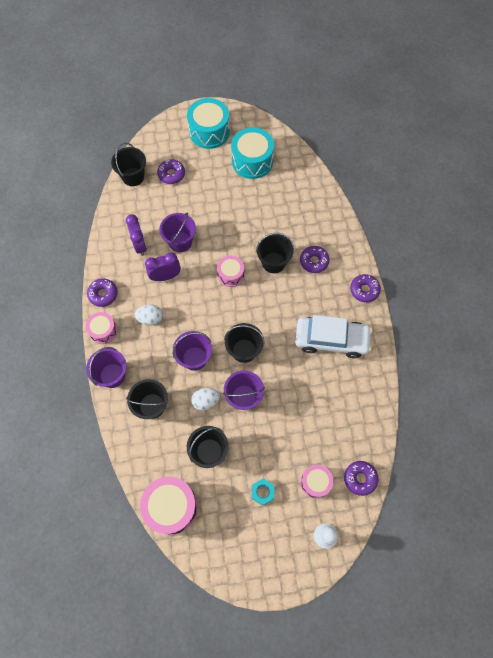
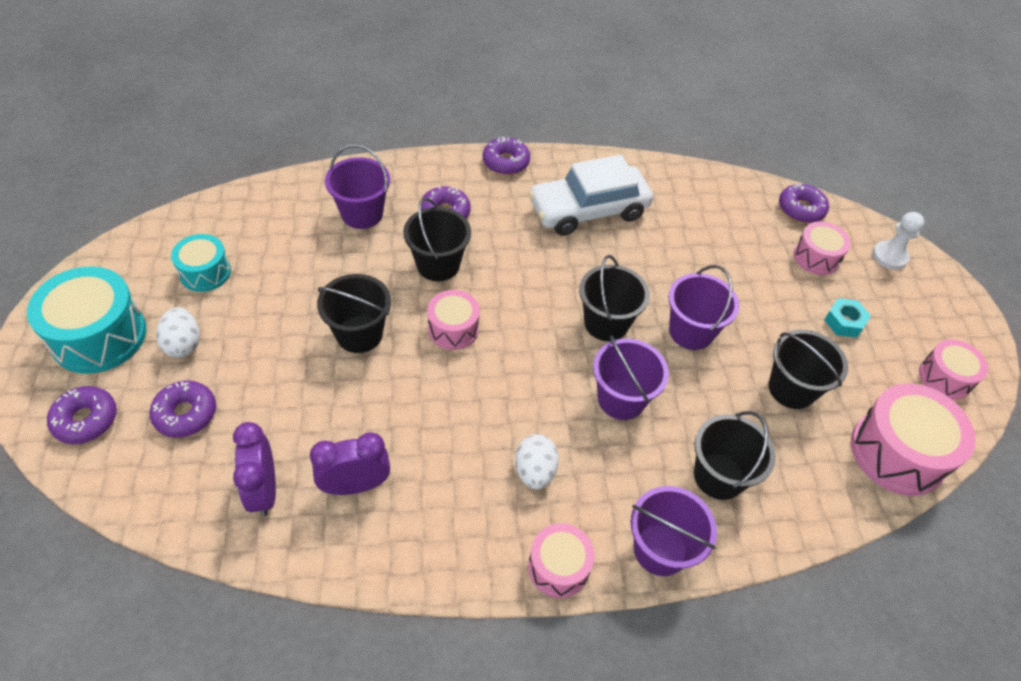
camera: 90 degrees left, 15 degrees down
(103, 294) = (468, 567): purple donut -> purple donut (86, 420)
(133, 177) = (163, 494): black bucket -> black bucket (359, 334)
(165, 276) = (441, 438): purple clock -> purple clock (264, 490)
(180, 242) = (364, 407): purple bucket -> purple bucket (362, 214)
(206, 401) = (702, 387): white egg -> white egg (183, 344)
(226, 550) = (944, 378): none -> pink drum
(252, 161) = (205, 272): turquoise drum -> turquoise drum, size x0.59
(331, 340) = (588, 210): white car -> white car turned 120 degrees counterclockwise

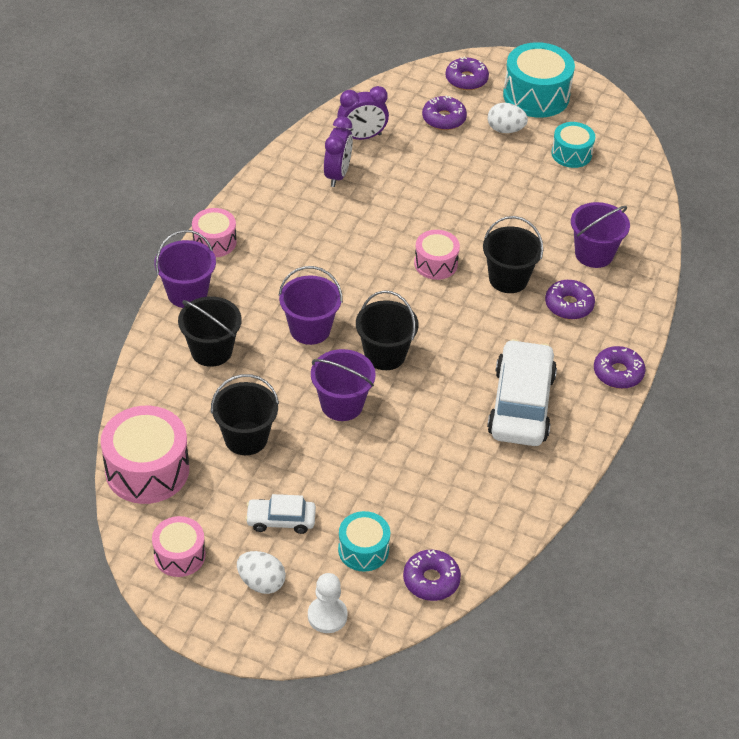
camera: 120 degrees right, 5 degrees down
(264, 490) = (362, 137): purple clock -> purple clock turned 150 degrees clockwise
(359, 334) = (462, 213): black bucket -> none
(535, 471) = (286, 258): white egg -> white egg (261, 582)
(816, 257) = (363, 550): pink drum -> turquoise drum
(844, 322) = (281, 520): turquoise nut -> white car

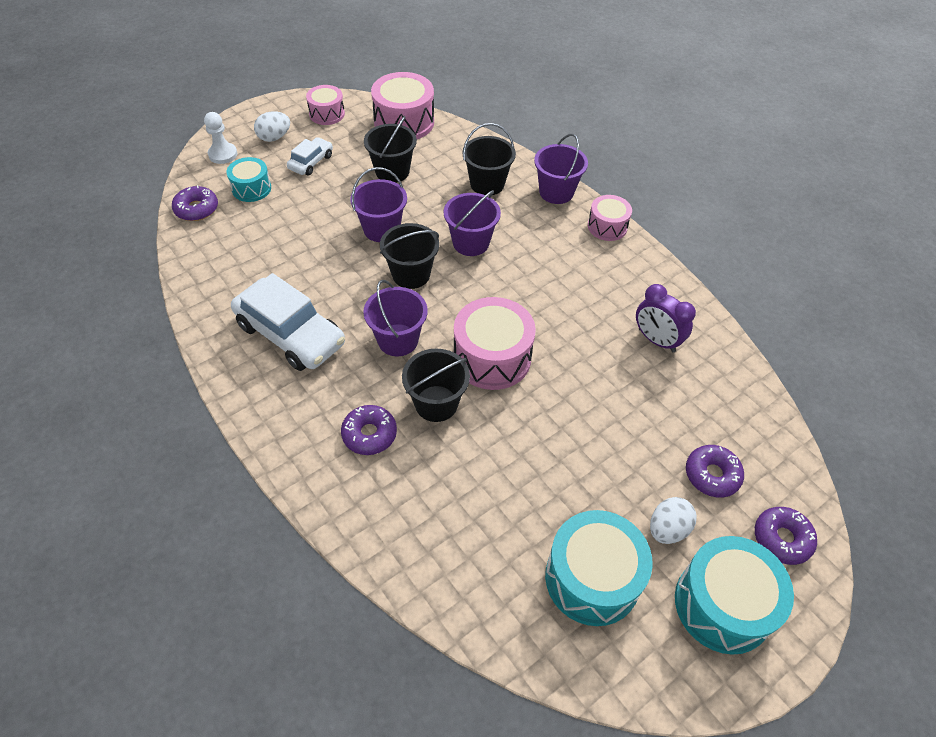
camera: 120 degrees right, 5 degrees up
(362, 137) = (708, 385): purple clock -> none
(435, 264) = (492, 357): pink drum -> pink drum, size x1.70
(571, 154) = (592, 578): turquoise drum -> turquoise drum, size x1.70
(594, 254) = (420, 500): purple bucket -> purple bucket (398, 340)
(618, 373) = (262, 425): purple donut -> none

